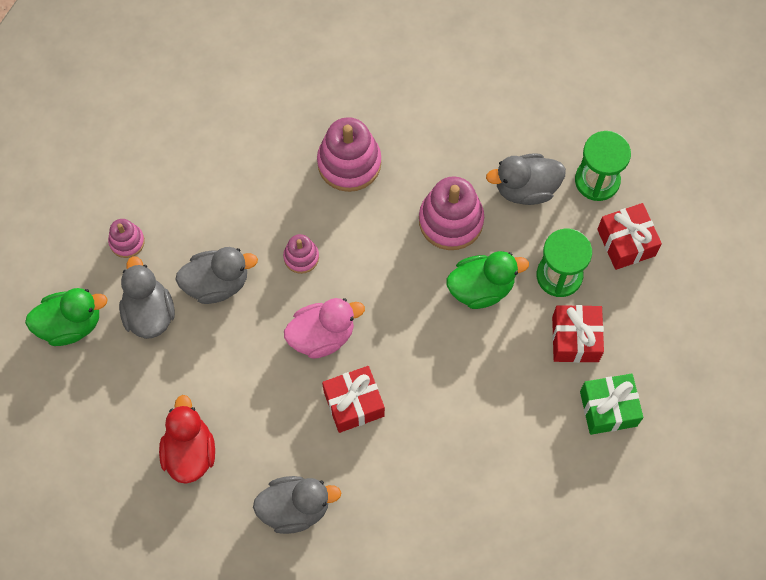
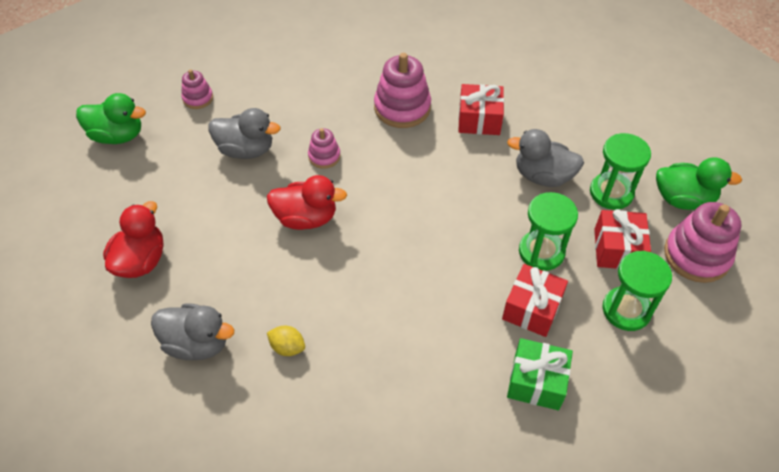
camera: 25 degrees right, 15 degrees down
(149, 313) = (180, 150): grey duck -> none
(322, 335) = (306, 218): pink duck -> red duck
(354, 404) = (301, 280): red gift -> red gift (479, 120)
(379, 475) = (287, 347): none -> yellow lemon
(451, 220) = (464, 176): pink stacking toy -> pink stacking toy (696, 255)
(481, 288) = (464, 235): green duck -> green duck (683, 199)
(657, 303) = (626, 310): none -> green hourglass

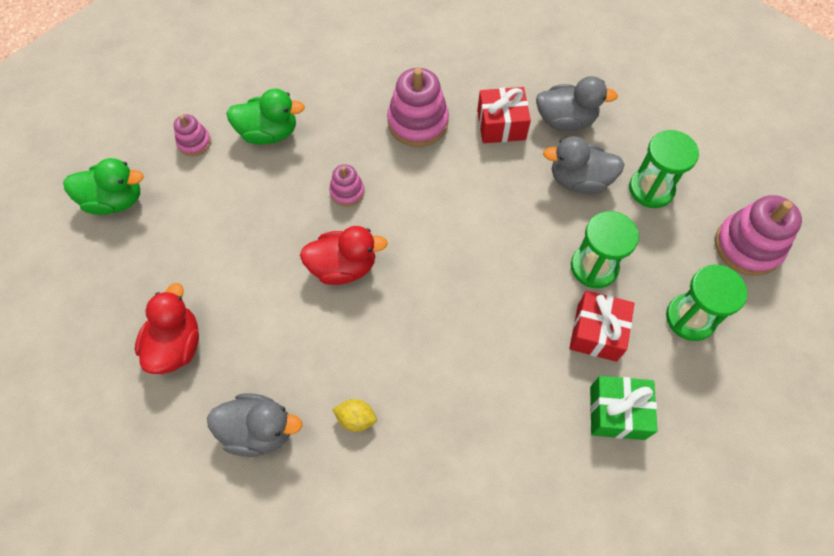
camera: 10 degrees left, 10 degrees up
(246, 150) = (261, 196): grey duck -> grey duck (565, 120)
(617, 249) = (669, 252): red gift -> none
(683, 199) = (723, 185): green duck -> green duck (269, 133)

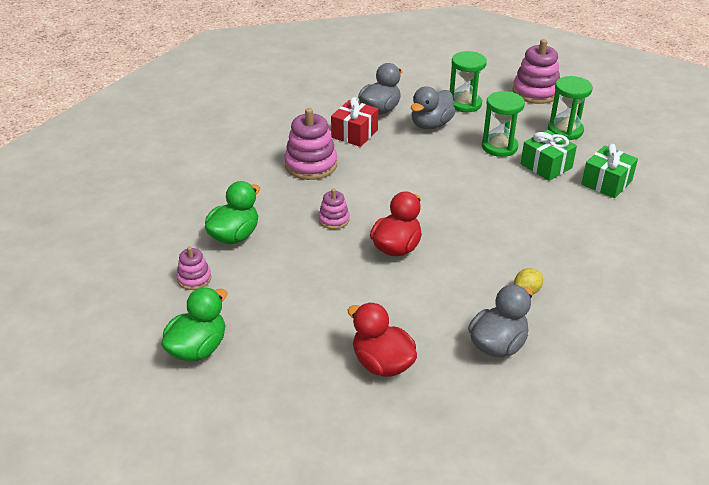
camera: 55 degrees left, 25 degrees down
(597, 332) = (546, 166): red gift -> green gift

